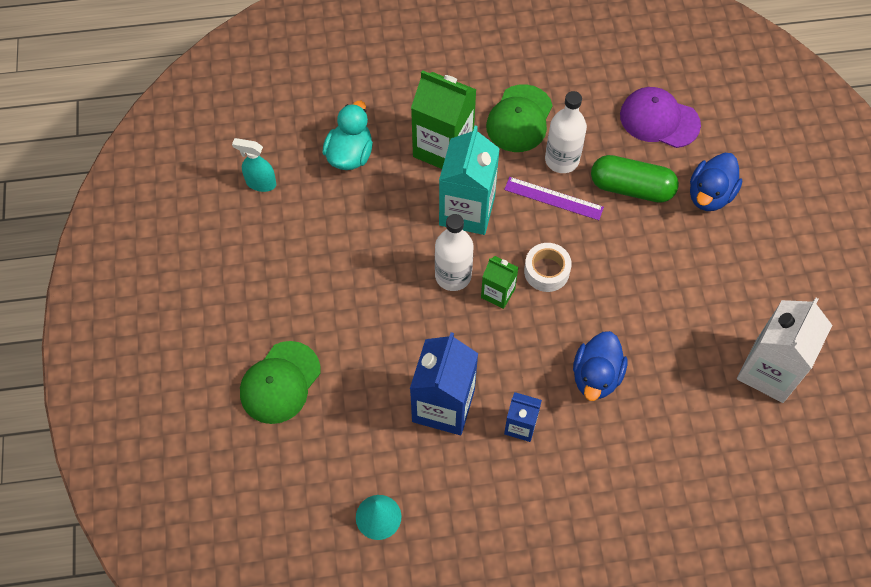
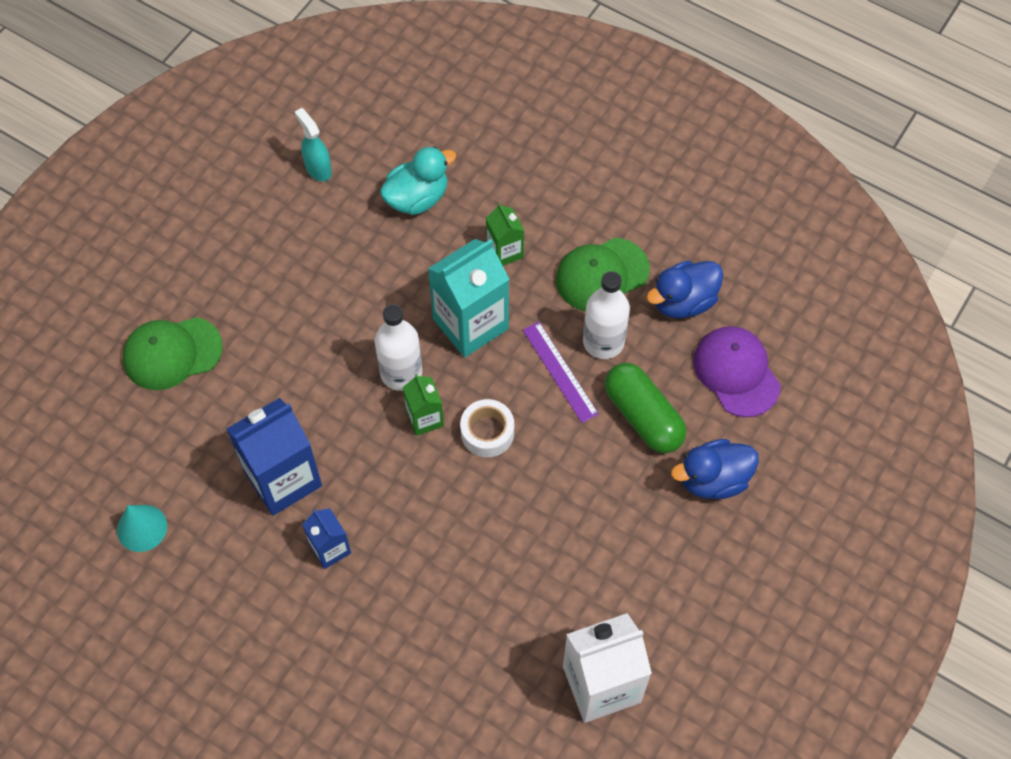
camera: 40 degrees right, 0 degrees up
(443, 148) = (505, 251): green carton -> green carton, size x0.53
(596, 376) = (438, 560): blue duck -> blue duck (683, 301)

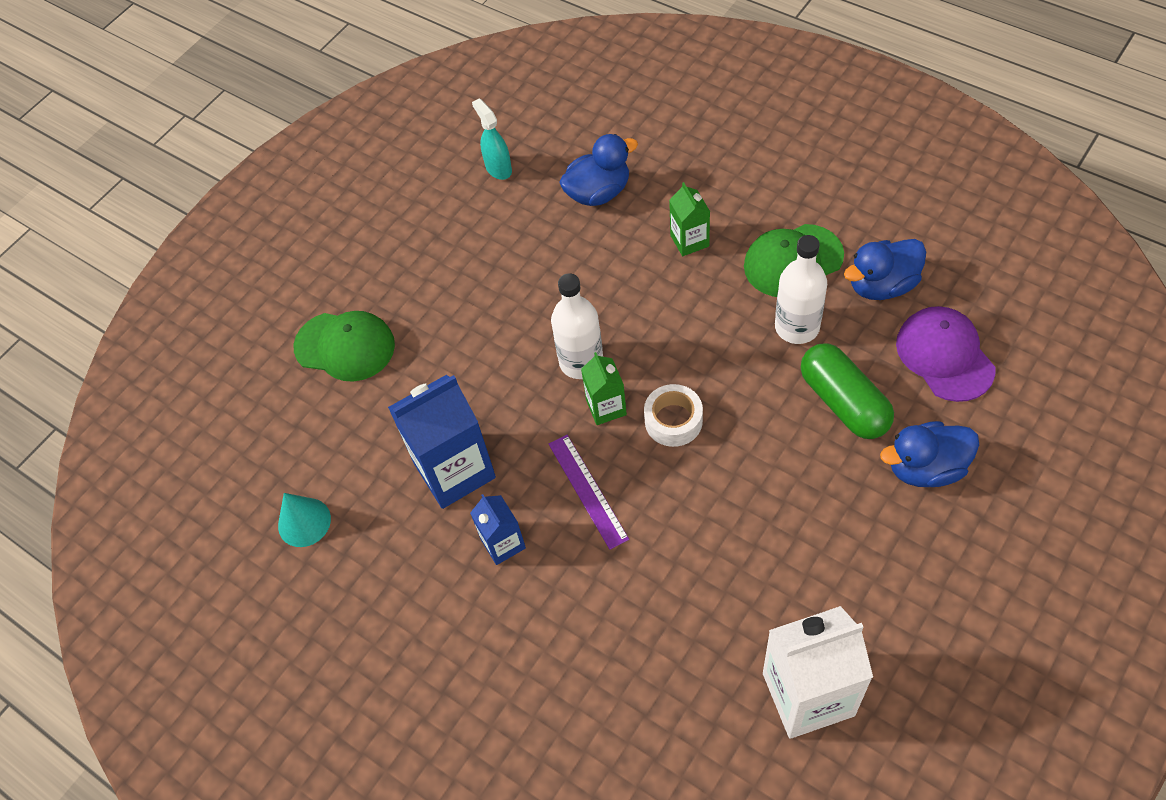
camera: 10 degrees right, 5 degrees down
(172, 353) = (345, 346): green cap -> green cap turned 150 degrees counterclockwise
(417, 198) = (598, 192): turquoise duck -> blue duck
(470, 324) = (654, 312): turquoise carton -> none
(560, 371) = (751, 357): purple ruler -> purple ruler (588, 490)

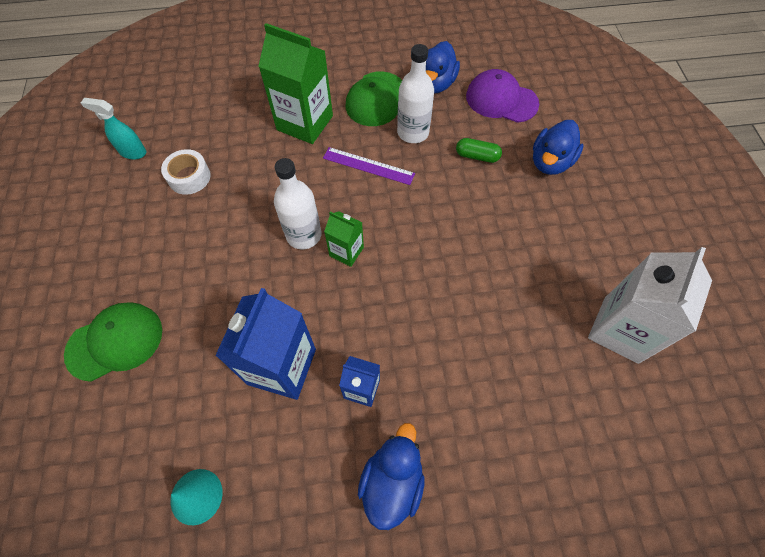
camera: 50 degrees left, 5 degrees up
(588, 490) = (384, 311): purple ruler -> purple ruler (368, 166)
(598, 192) = (219, 128): blue duck -> blue duck (392, 481)
(673, 421) = (395, 231): white tape -> white tape (189, 177)
(689, 241) = (305, 123): green carton -> green carton, size x1.89
(843, 402) = (477, 156): green capsule -> green capsule, size x0.56

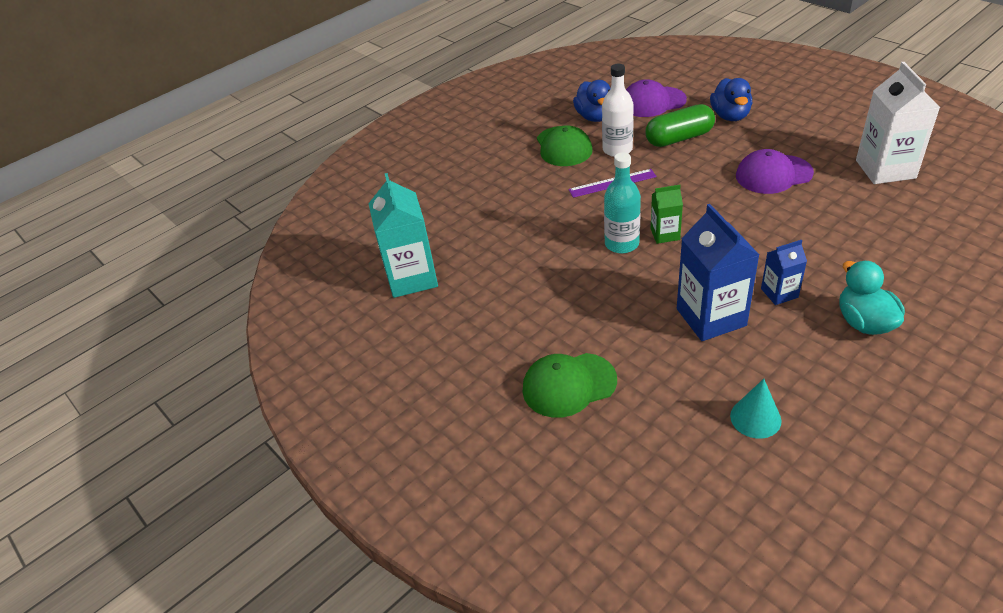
camera: 30 degrees left, 20 degrees down
(115, 342) = (569, 385): green cap -> green cap turned 135 degrees counterclockwise
(132, 152) = (412, 278): turquoise spray bottle -> turquoise carton
(189, 177) = (483, 264): white tape -> none
(304, 235) = (621, 244): white bottle -> turquoise bottle
(305, 123) = (529, 186): green carton -> none
(392, 481) = (864, 322): blue duck -> turquoise duck
(477, 156) = (679, 138): green capsule -> green capsule, size x1.78
(510, 257) = (773, 174): none -> purple cap

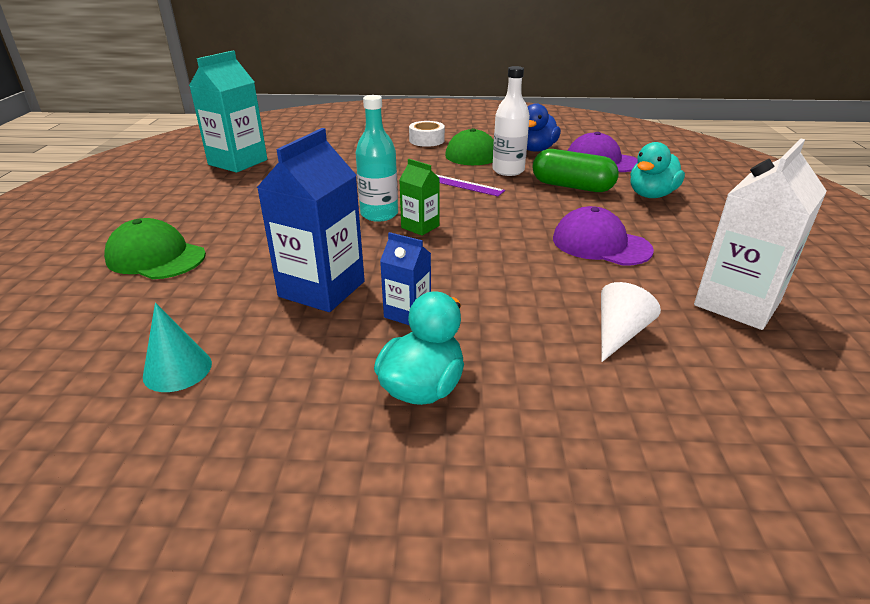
camera: 40 degrees right, 10 degrees down
(503, 156) = (426, 140): none -> white tape
(730, 116) = (651, 195): blue duck -> turquoise duck
(876, 226) = (619, 334): none -> white cone

